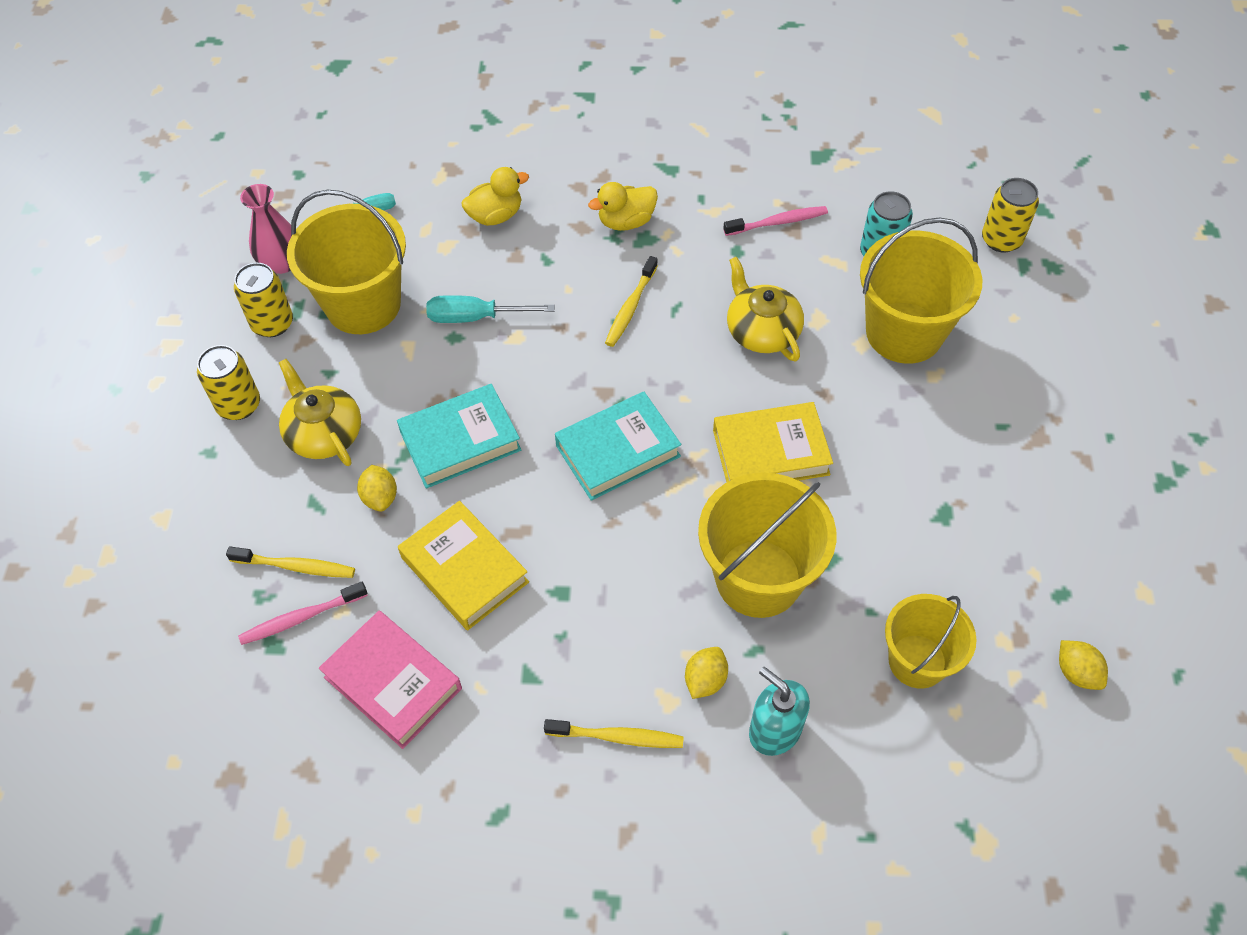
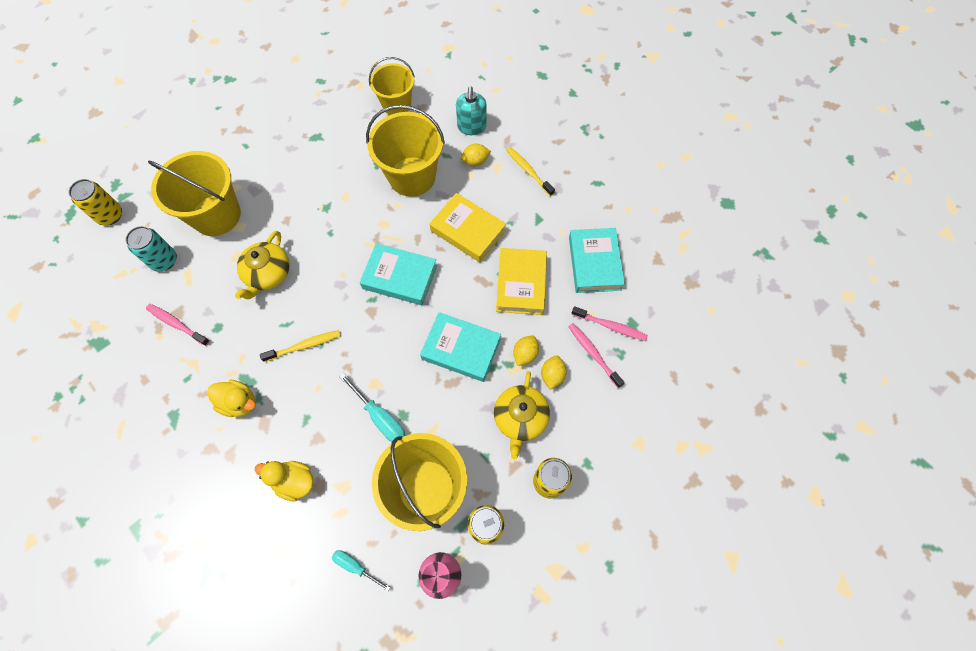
camera: 135 degrees left, 10 degrees up
(296, 566) = (593, 354): yellow toothbrush -> pink toothbrush
(393, 682) = (594, 263): pink book -> turquoise book
(770, 452) = (341, 217): yellow book -> yellow book (468, 231)
(1076, 672) = (353, 59): yellow lemon -> yellow lemon (552, 375)

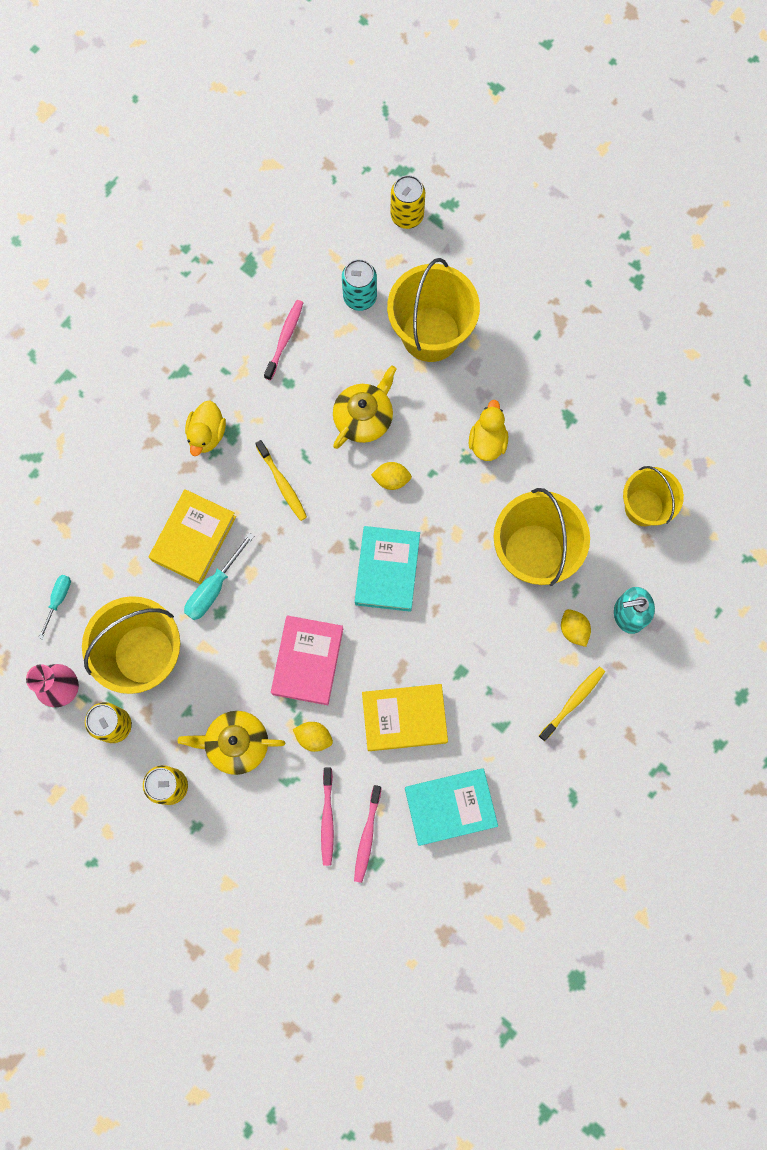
camera: 80 degrees right, 10 degrees up
(268, 274) = (364, 417): yellow teapot -> yellow teapot turned 120 degrees clockwise
(294, 481) = (132, 516): yellow duck -> yellow duck (487, 441)
(461, 349) = (307, 661): turquoise book -> pink book
(468, 231) = (466, 639): yellow book -> yellow book (193, 538)
(552, 375) = (292, 773): yellow lemon -> yellow lemon (391, 479)
(593, 354) = (327, 819): pink toothbrush -> pink toothbrush turned 135 degrees clockwise

